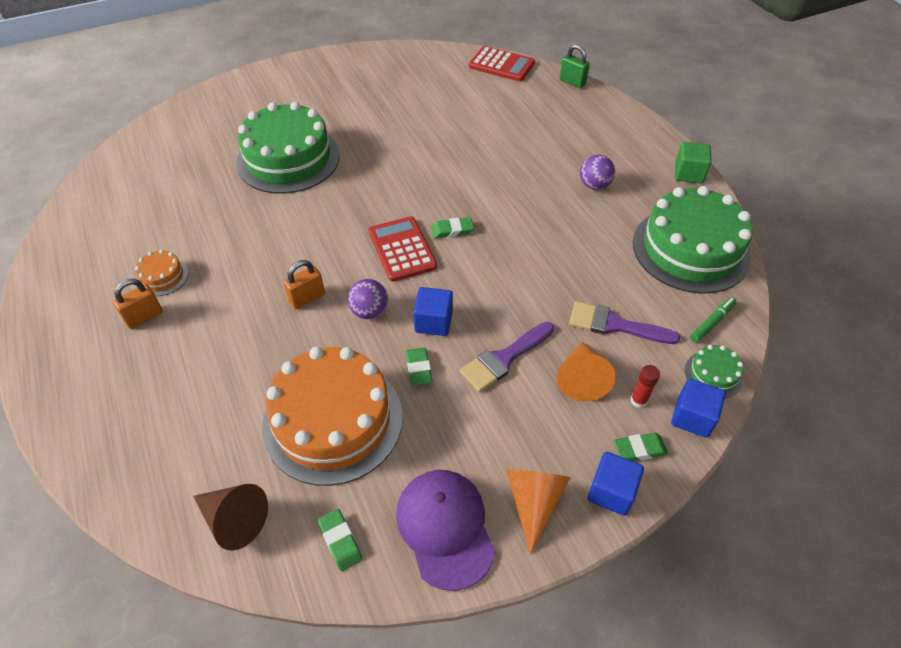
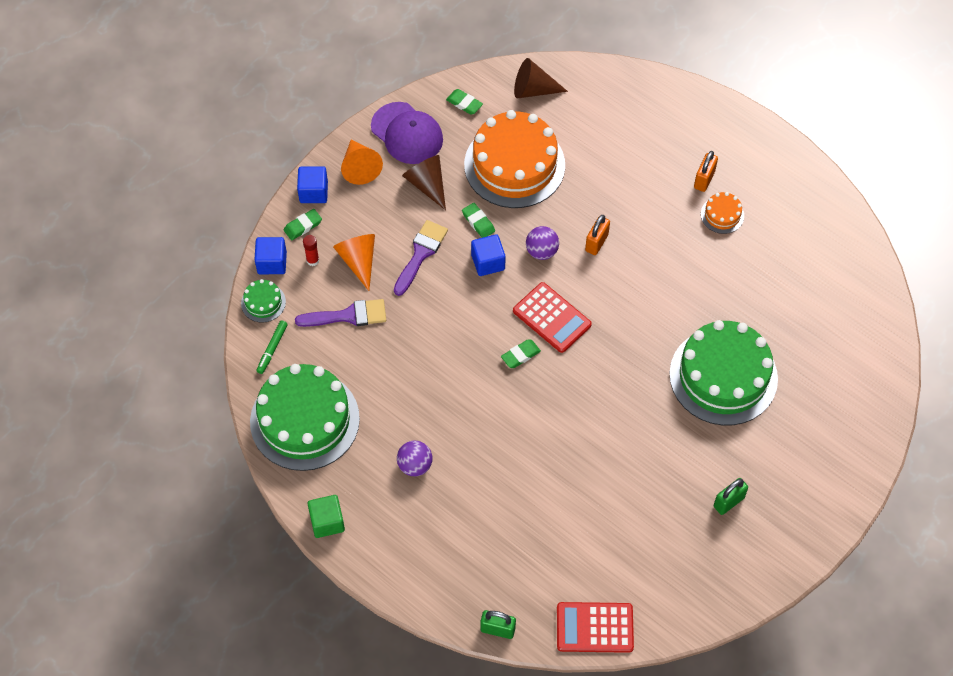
camera: 155 degrees right, 10 degrees up
(355, 92) = (728, 502): none -> green padlock
(455, 439) = (427, 185): none -> brown cone

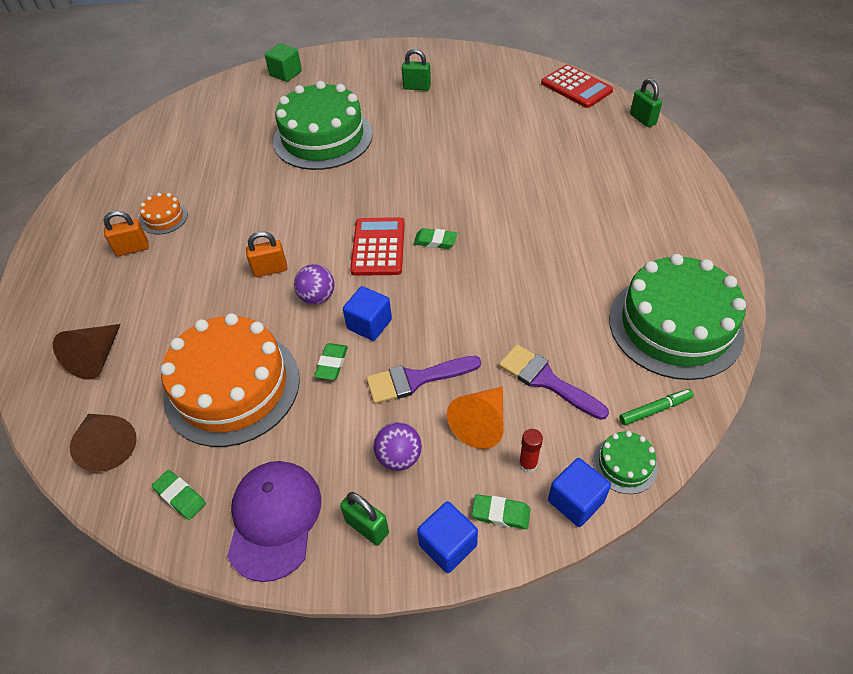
camera: 130 degrees left, 10 degrees down
(327, 522) = (720, 244): green cube -> green cube (286, 73)
(360, 167) = (367, 527): orange cone -> green padlock
(415, 465) = (606, 232): purple ball -> purple ball (399, 457)
(427, 185) = (328, 441): brown cone -> brown cone (97, 358)
(464, 103) = (180, 496): green eraser -> green eraser turned 45 degrees counterclockwise

